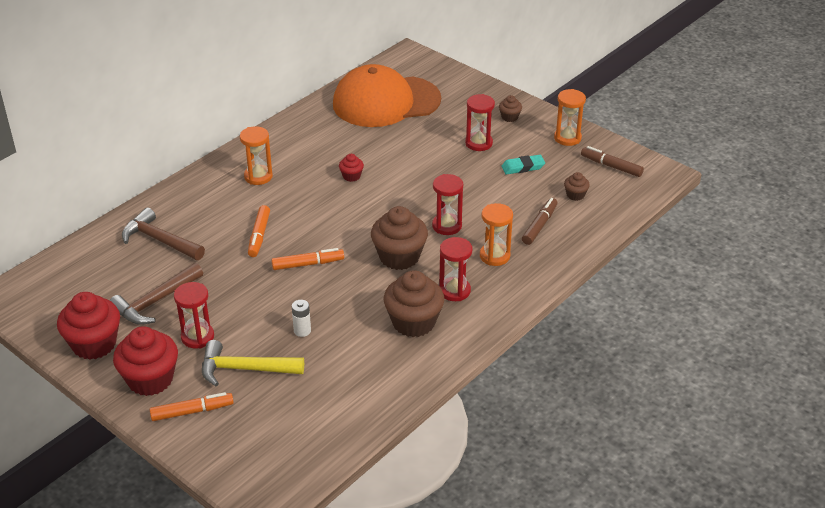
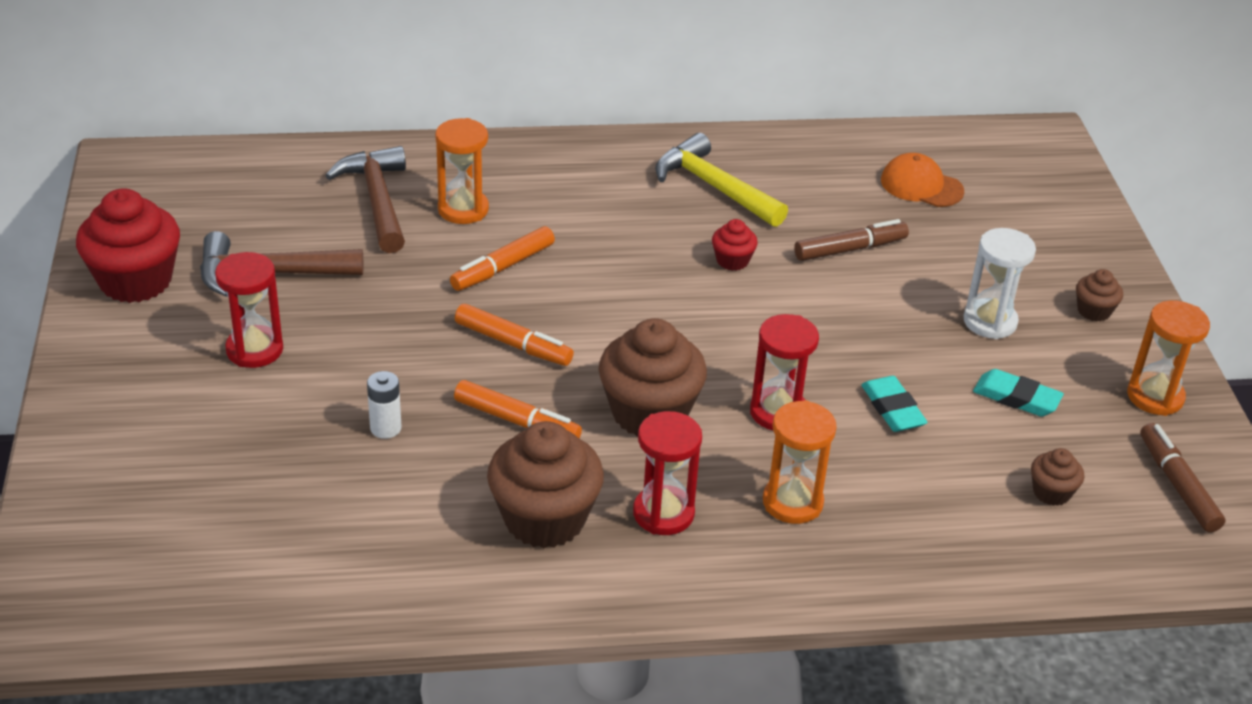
camera: 40 degrees right, 0 degrees up
(150, 379) = (132, 366): red cupcake -> none
(192, 411) = (121, 440): orange marker -> orange marker (517, 421)
(244, 369) = (250, 429): yellow hammer -> yellow hammer (713, 187)
(258, 176) = (606, 190): orange hourglass -> orange hourglass (463, 209)
(386, 102) = (921, 186): orange cap -> orange cap, size x0.41
(478, 143) = (990, 322): red hourglass -> white hourglass
(485, 198) = (892, 409): none -> turquoise eraser
(539, 225) = (927, 502): brown marker -> brown marker (850, 249)

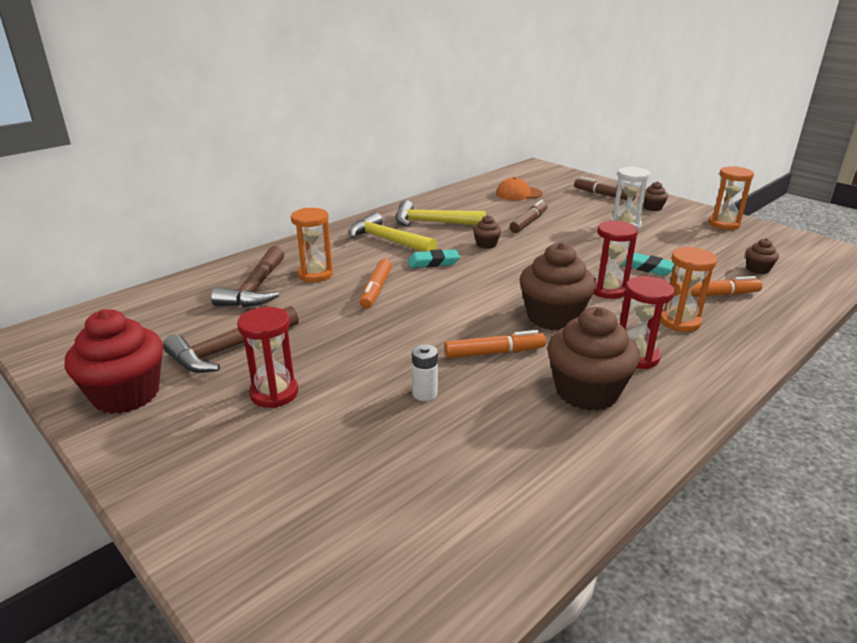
camera: 35 degrees left, 10 degrees down
(377, 200) = (255, 289): brown hammer -> brown hammer turned 120 degrees counterclockwise
(513, 344) = (435, 319): orange marker -> orange marker (716, 295)
(614, 192) = (387, 240): none -> yellow hammer
(732, 261) = (486, 244): red cupcake -> brown cupcake
(1016, 398) = (683, 244): turquoise eraser -> turquoise eraser (433, 262)
(1177, 485) = (787, 247): brown marker -> brown marker (603, 195)

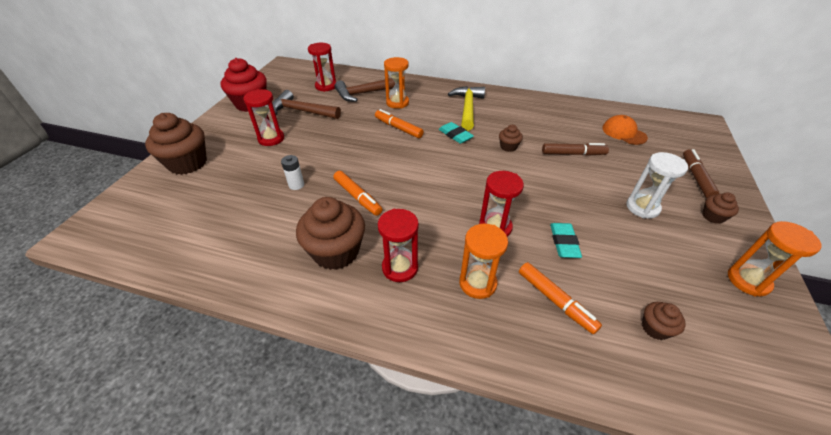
camera: 60 degrees right, 15 degrees up
(184, 313) = (326, 86): none -> red hourglass
(376, 289) = (398, 128): orange marker -> orange marker turned 60 degrees clockwise
(432, 222) = (515, 114): yellow hammer -> none
(553, 317) = (425, 209): brown cupcake -> brown cupcake (188, 163)

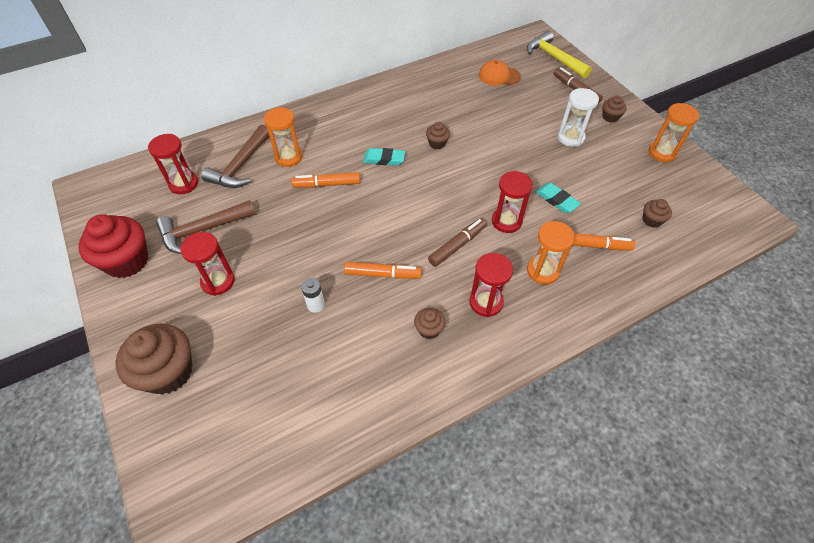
camera: 45 degrees left, 10 degrees up
(336, 252) = (429, 329): brown cupcake -> brown cupcake, size x0.48
(467, 108) = (359, 123): yellow hammer -> yellow hammer (553, 58)
(573, 154) = (487, 119): brown marker -> brown marker (457, 245)

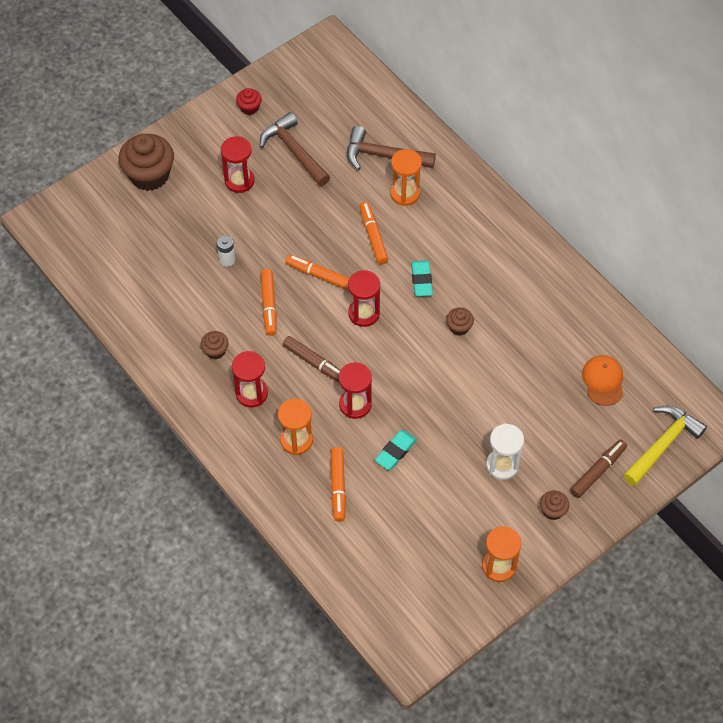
camera: 80 degrees right, 5 degrees up
(127, 261) = (249, 108): red cupcake -> red cupcake, size x0.48
(183, 184) = (348, 117): red hourglass -> red hourglass (364, 313)
(359, 229) = (319, 275): none -> orange marker
(652, 220) = (384, 546): brown cupcake -> none

